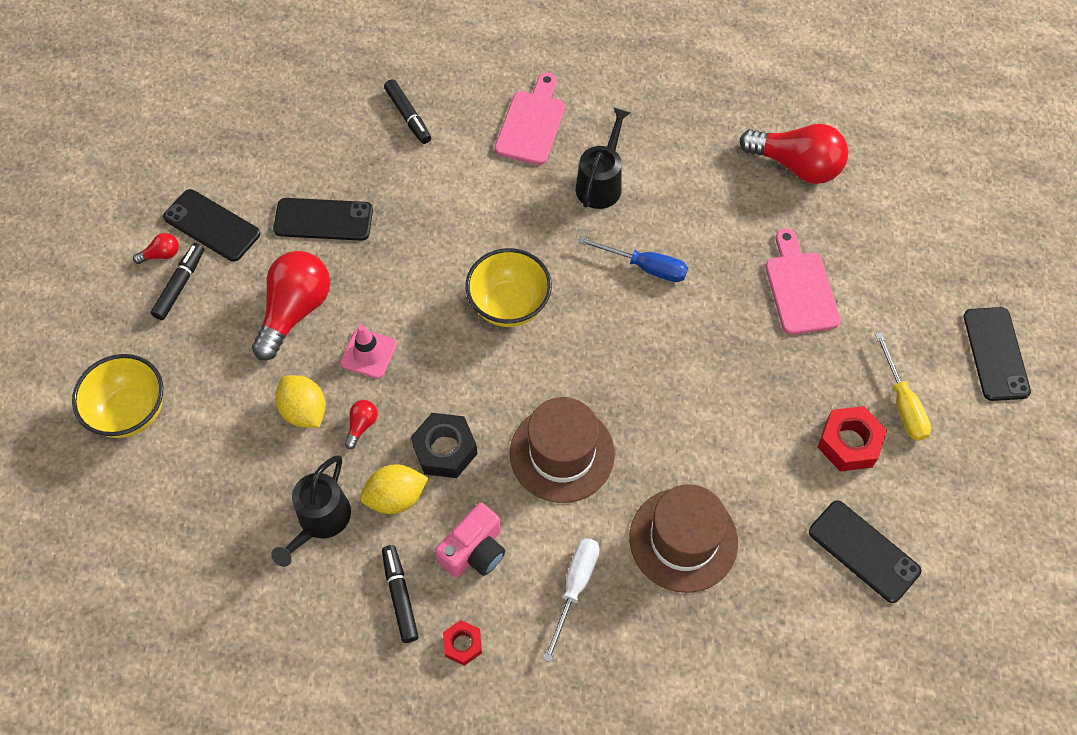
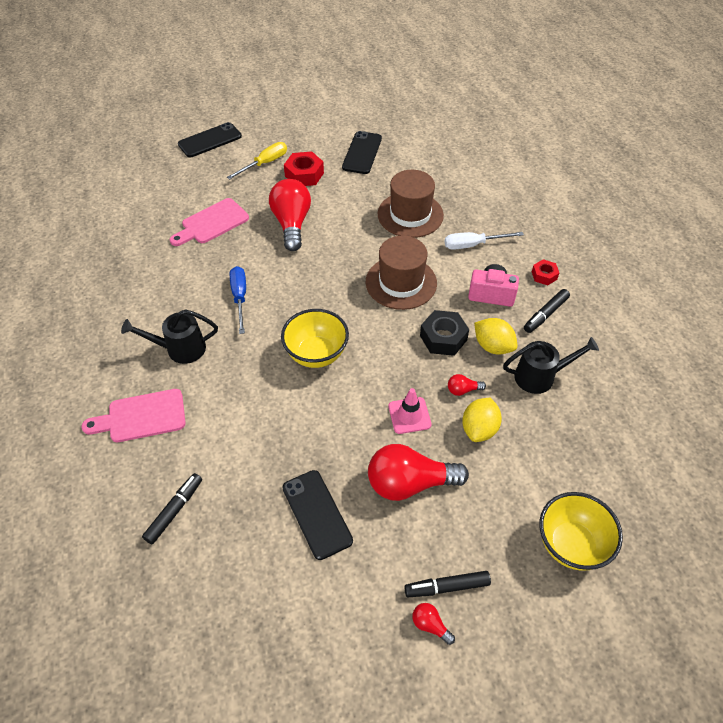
camera: 120 degrees left, 10 degrees down
(212, 226) = (376, 602): black phone -> none
(796, 165) = (111, 255): red light bulb -> red light bulb (292, 224)

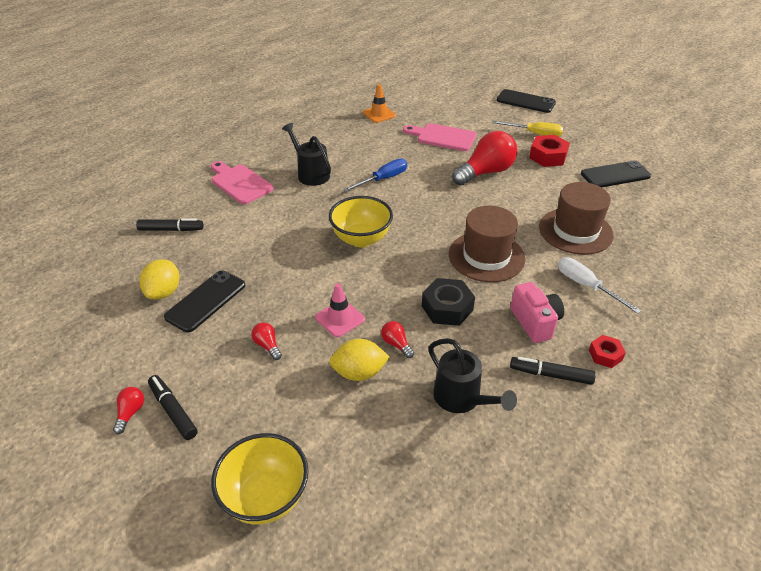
camera: 60 degrees right, 10 degrees down
(124, 248) = (379, 114): none -> orange traffic cone
(409, 483) = (267, 345): red light bulb -> red light bulb, size x0.43
(493, 346) = (468, 347): yellow lemon -> yellow lemon (164, 292)

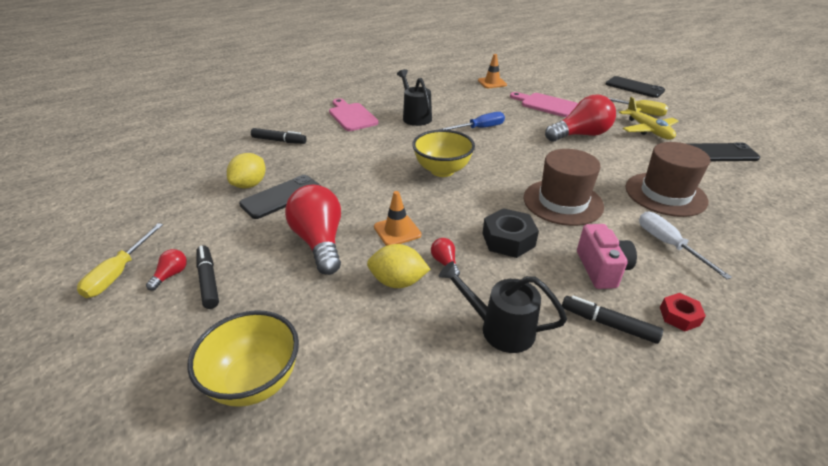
camera: 15 degrees right, 5 degrees down
(73, 422) = (119, 273): none -> yellow screwdriver
(267, 345) = (319, 242): red light bulb -> red light bulb, size x2.34
(340, 318) = (397, 231): pink traffic cone -> orange traffic cone
(462, 399) = (499, 328): black watering can -> black watering can turned 135 degrees clockwise
(548, 156) = (648, 130): red nut -> yellow plane

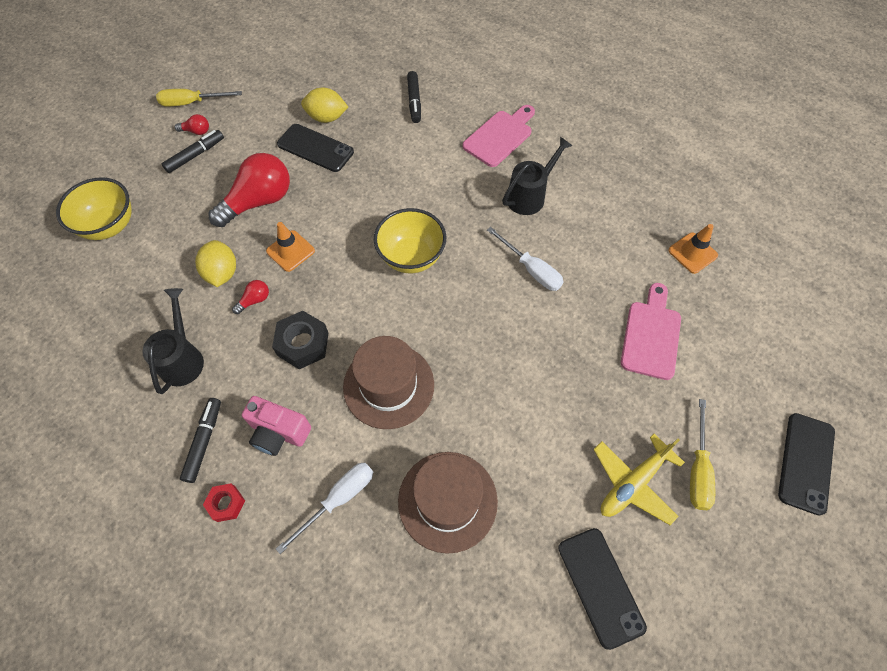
camera: 70 degrees right, 25 degrees up
(479, 128) = (531, 269): blue screwdriver -> white screwdriver
(580, 135) = (570, 390): red light bulb -> none
(601, 269) = (279, 432): pink camera -> pink camera turned 45 degrees clockwise

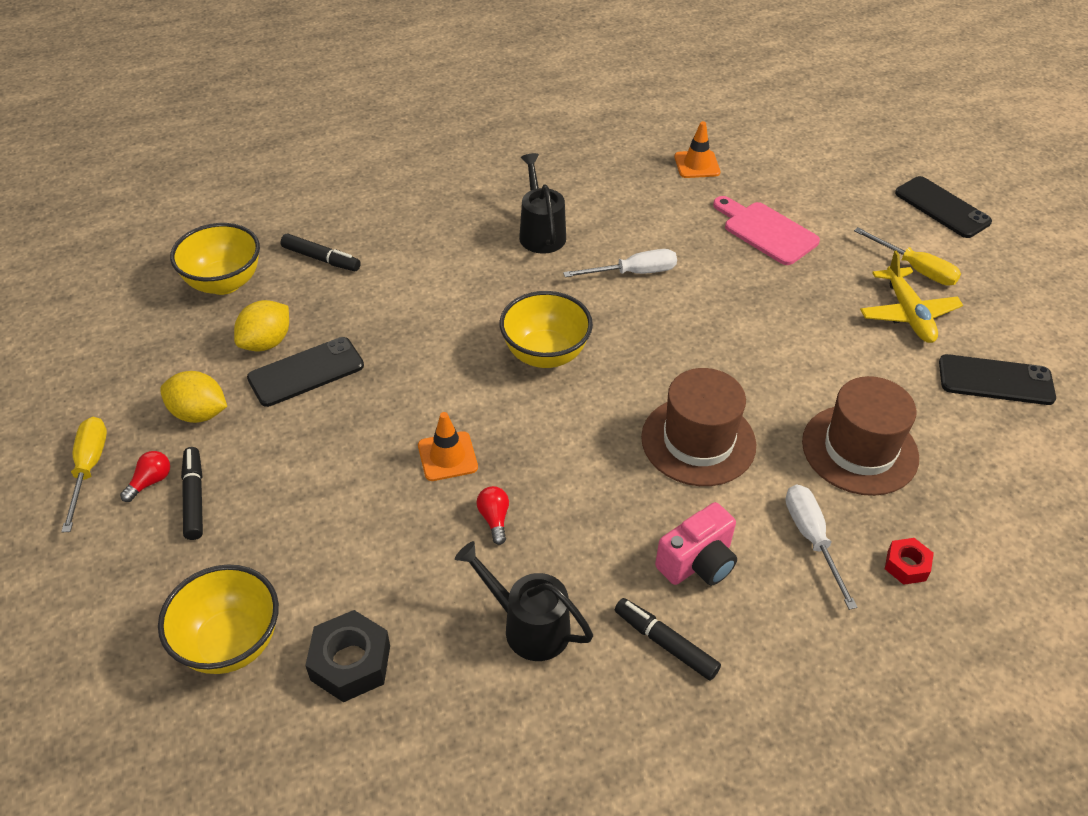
camera: 60 degrees left, 15 degrees down
(192, 103) = (89, 468): yellow screwdriver -> yellow screwdriver turned 150 degrees clockwise
(222, 273) = (425, 538): yellow lemon -> yellow lemon (199, 413)
(226, 504) = (762, 648): red nut -> red nut (906, 565)
(259, 201) = (341, 458): red light bulb -> none
(303, 344) = (592, 495): black nut -> black nut (350, 663)
(361, 72) = (224, 283): none -> yellow bowl
(500, 136) = (441, 218): pink cutting board -> none

